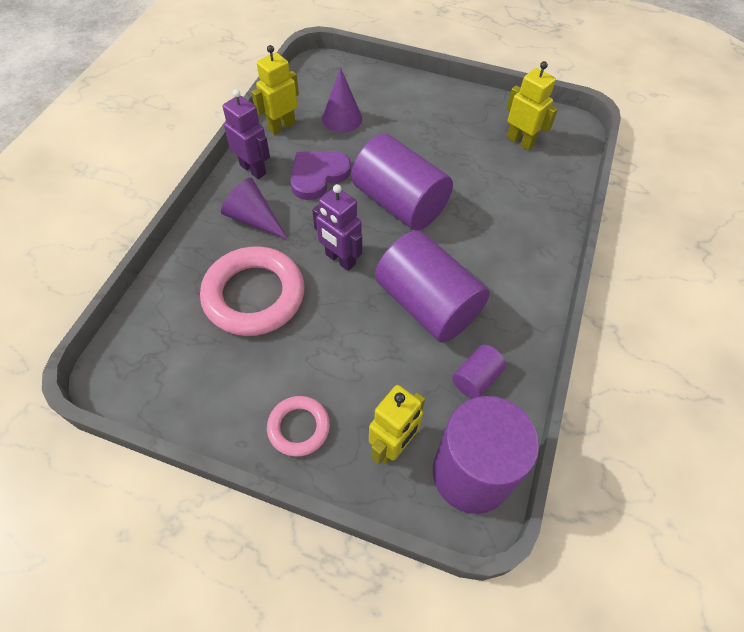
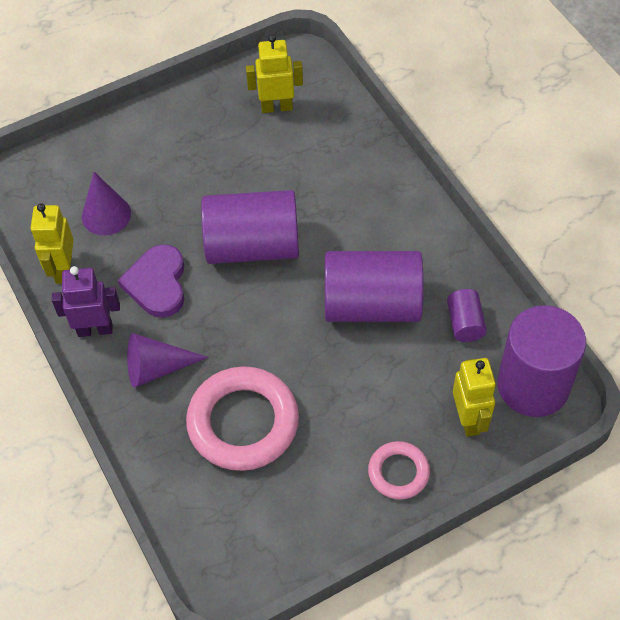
camera: 45 degrees left, 0 degrees up
(340, 259) = (268, 333): purple robot -> none

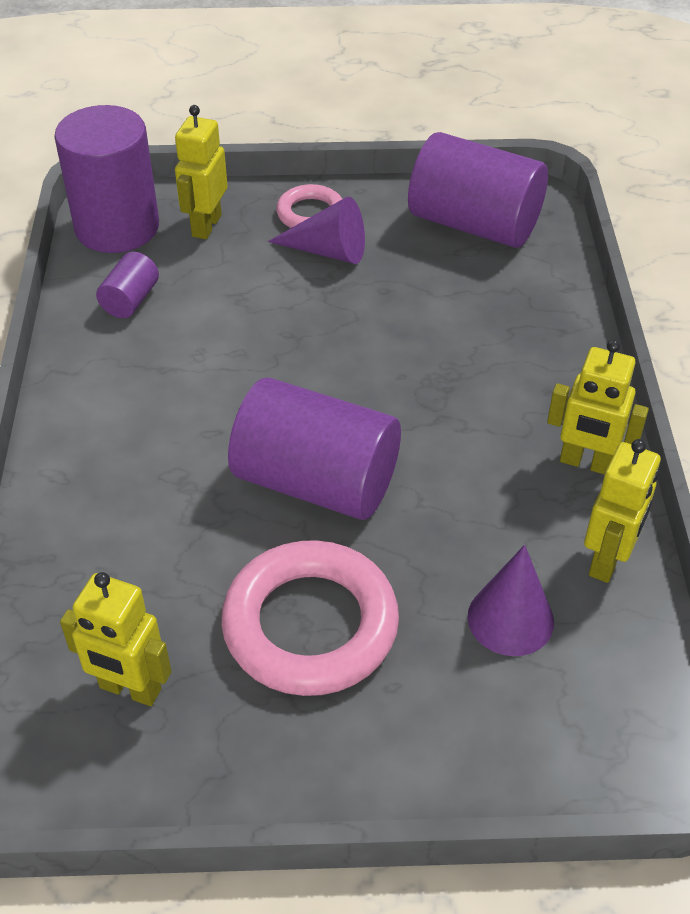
camera: 155 degrees left, 10 degrees down
(95, 329) = (586, 463): purple robot -> yellow robot
(157, 284) = (475, 486): purple heart -> none
(157, 368) = (520, 390): purple cone -> purple cone (328, 251)
(243, 422) = (444, 304): pink ring -> pink ring (310, 625)
(372, 305) = (216, 356): purple cylinder -> purple cylinder (474, 224)

